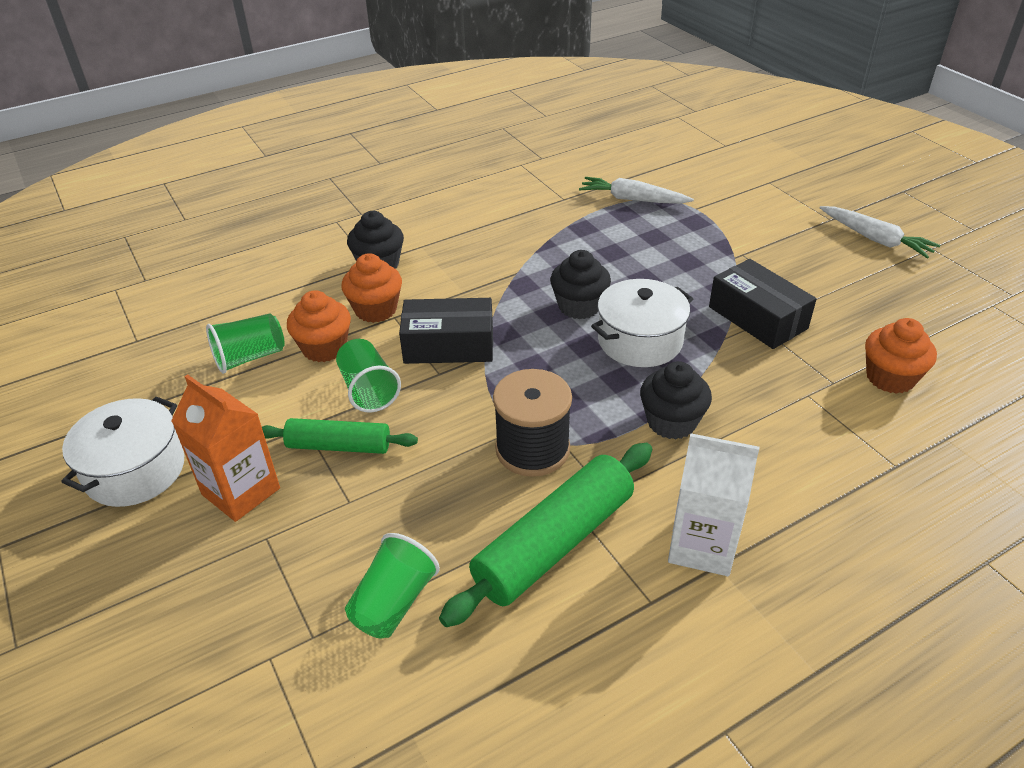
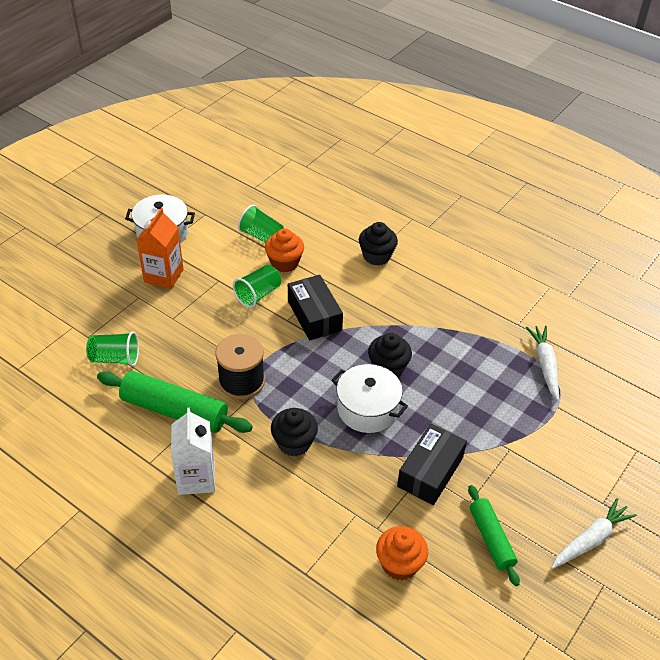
camera: 65 degrees right, 5 degrees up
(339, 446) = (210, 299): green rolling pin -> green rolling pin (491, 539)
(376, 309) = (331, 271): orange cupcake -> none
(875, 239) = (590, 540): white carrot -> white carrot turned 150 degrees counterclockwise

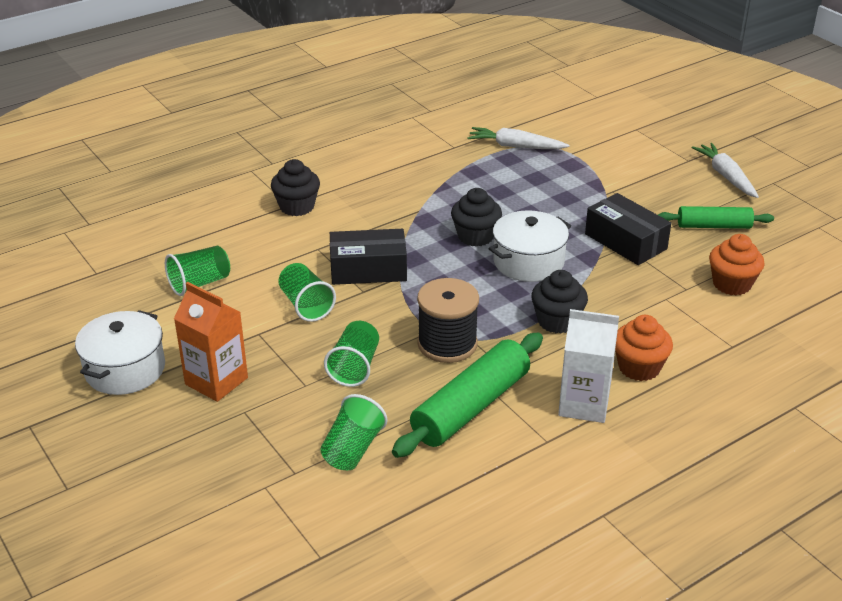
camera: 70 degrees left, 10 degrees down
(198, 338) = (355, 367): none -> green cup
(284, 263) = (262, 274): orange cupcake -> orange cupcake (639, 367)

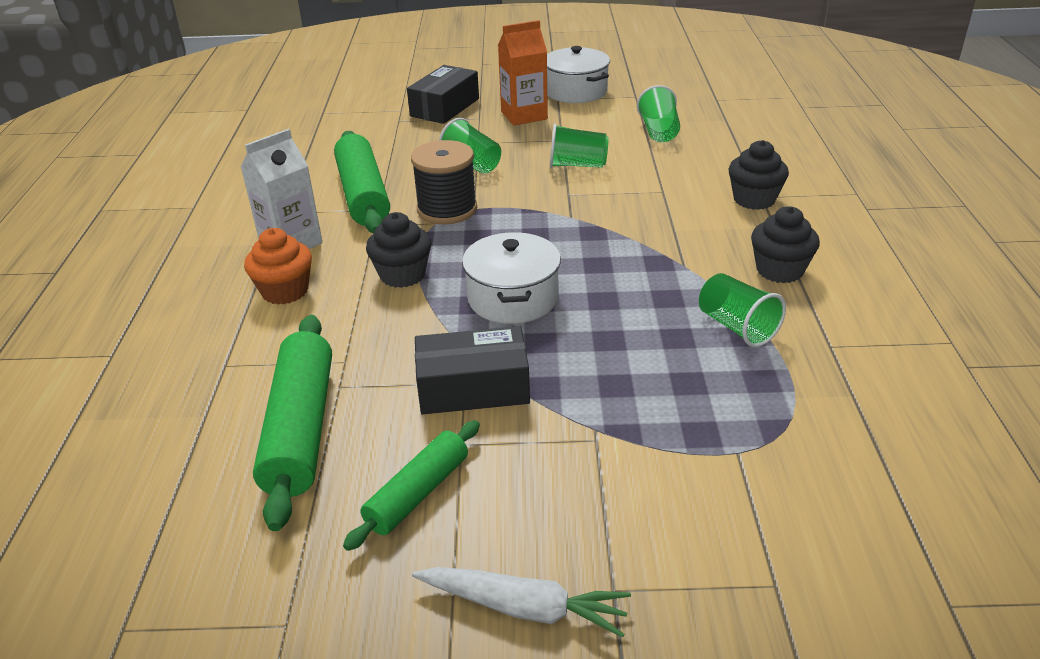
camera: 125 degrees right, 0 degrees up
(353, 449) = (390, 142): green cup -> green cup (737, 327)
(368, 270) = (599, 205): black box -> black box (445, 107)
(475, 236) = (596, 283): black cupcake -> black cupcake (779, 270)
(515, 146) = (797, 403): white carrot -> none
(731, 284) = (300, 429): orange cupcake -> green rolling pin

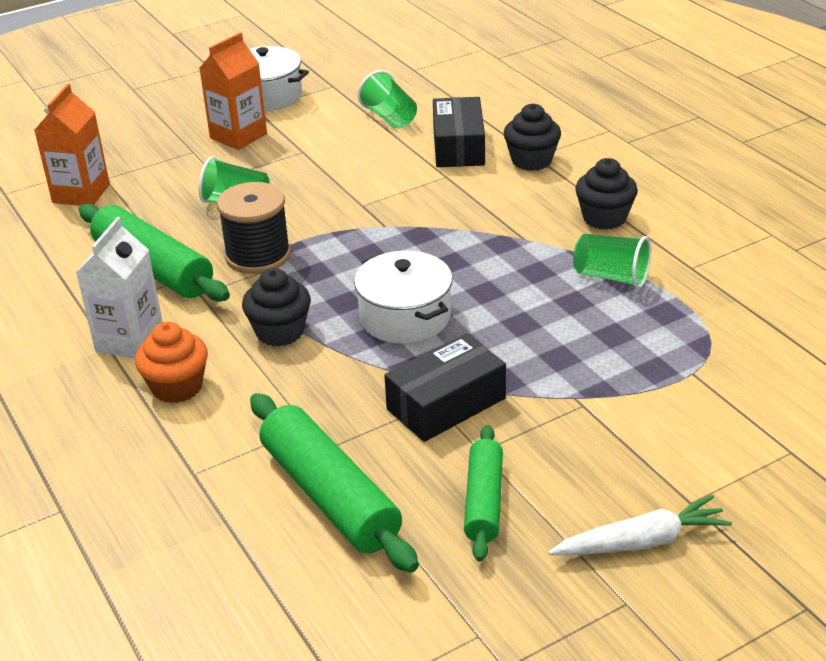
camera: 30 degrees left, 0 degrees up
(371, 127) = (81, 194): none -> orange carton
(445, 107) = (143, 150): black box -> black box (458, 147)
(577, 165) = (343, 173): green cup -> none

